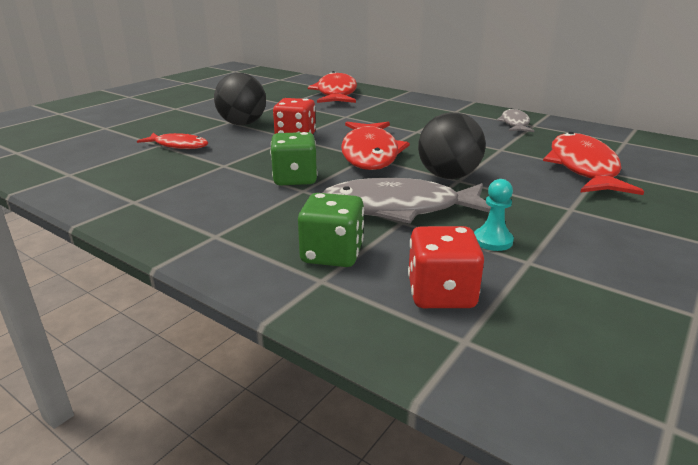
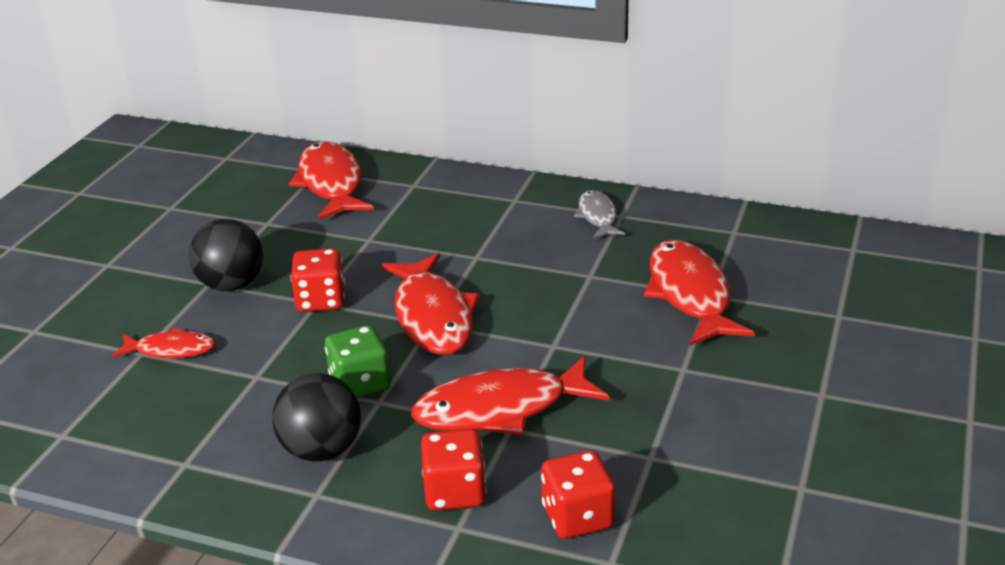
camera: 15 degrees left, 5 degrees up
(332, 254) = (455, 492): green dice -> red dice
(399, 208) = (500, 409): grey fish -> red fish
(448, 176) = (540, 341): black ball -> black ball (321, 450)
(492, 240) = (611, 436): turquoise pawn -> none

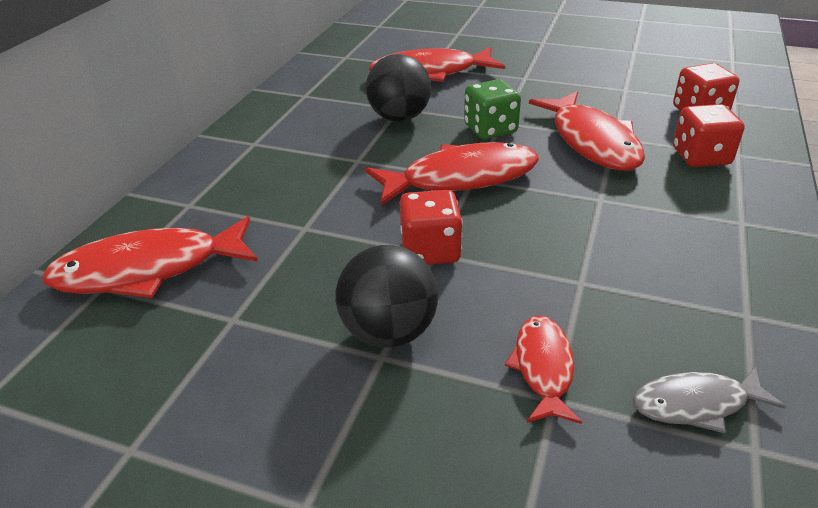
camera: 90 degrees left, 5 degrees up
(321, 450) = (682, 225): black ball -> black ball (399, 117)
(360, 384) = (577, 211): green dice -> green dice (490, 129)
(597, 216) = (303, 104): grey fish -> grey fish (696, 404)

